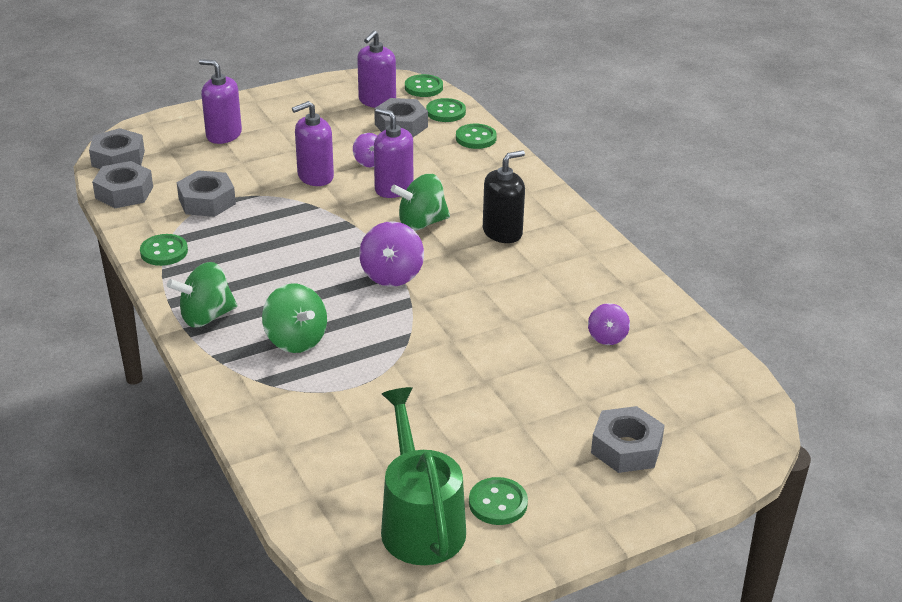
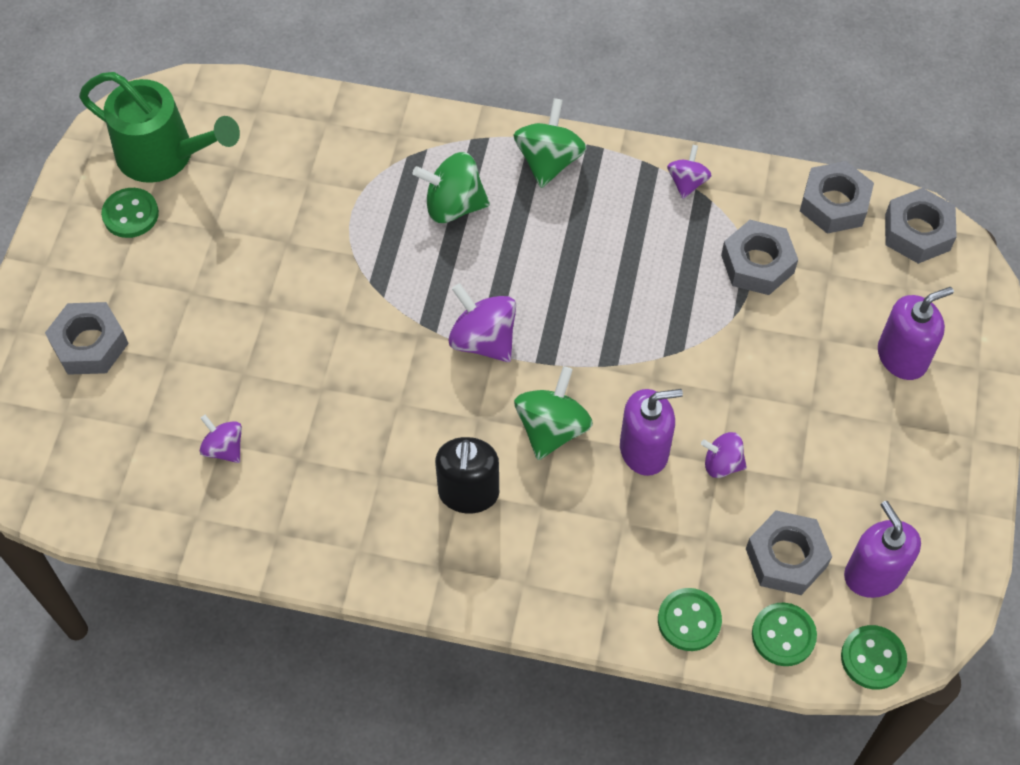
camera: 130 degrees right, 25 degrees up
(164, 252) = (687, 182): green button -> purple spinning top
(315, 176) = (731, 390): purple soap dispenser -> none

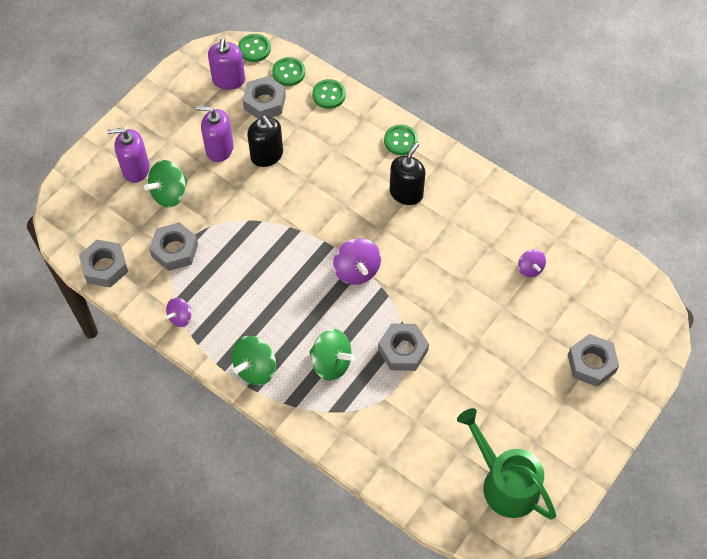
camera: 155 degrees left, 0 degrees up
(130, 214) = (541, 445): green button -> green button (401, 141)
(552, 428) = (345, 207): green spinning top -> green spinning top (169, 194)
(644, 450) = (302, 177): purple soap dispenser -> purple soap dispenser (219, 149)
(722, 464) = (267, 155): purple spinning top -> black soap dispenser
(917, 232) = (72, 231): grey nut -> grey nut (403, 350)

